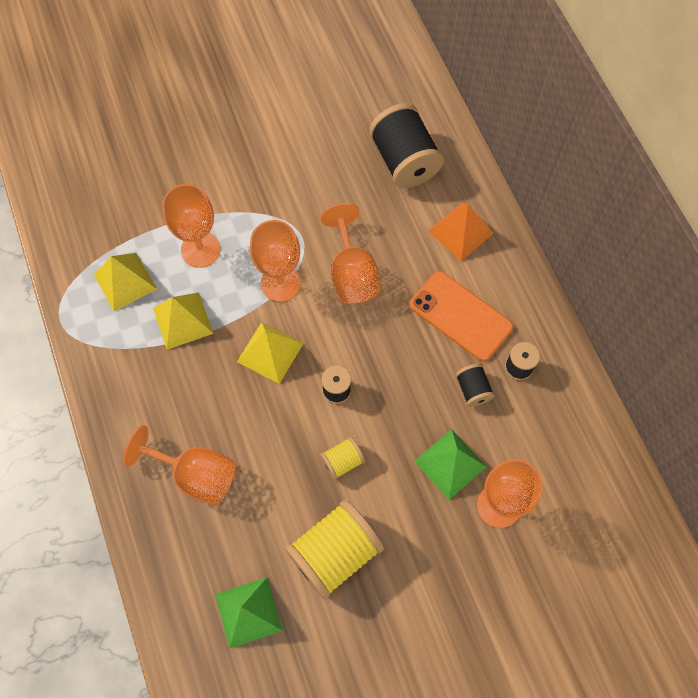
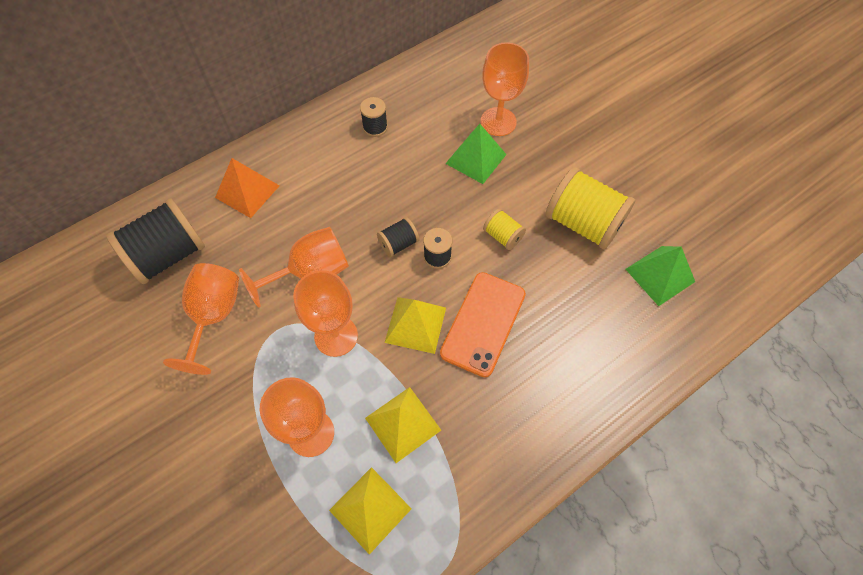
camera: 105 degrees left, 5 degrees down
(196, 475) = (561, 356): orange goblet -> orange goblet (214, 316)
(460, 316) = (336, 176): orange phone -> orange phone (483, 323)
(472, 389) = (405, 155): black spool -> black spool (398, 244)

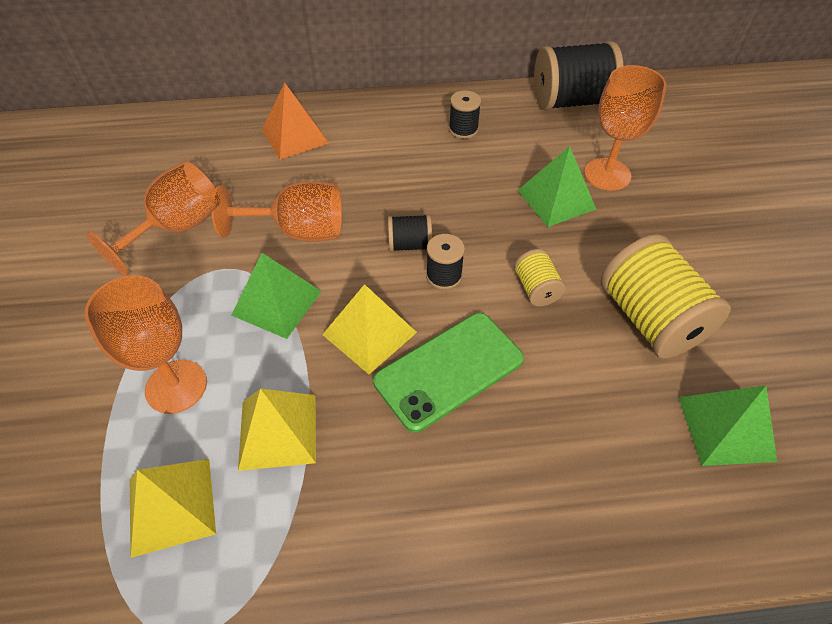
camera: 30 degrees right, 10 degrees down
(168, 255) = (182, 159): black spool -> black spool (571, 101)
(336, 336) = (277, 303): orange goblet -> green pyramid
(483, 323) = (449, 370): orange phone -> green phone

